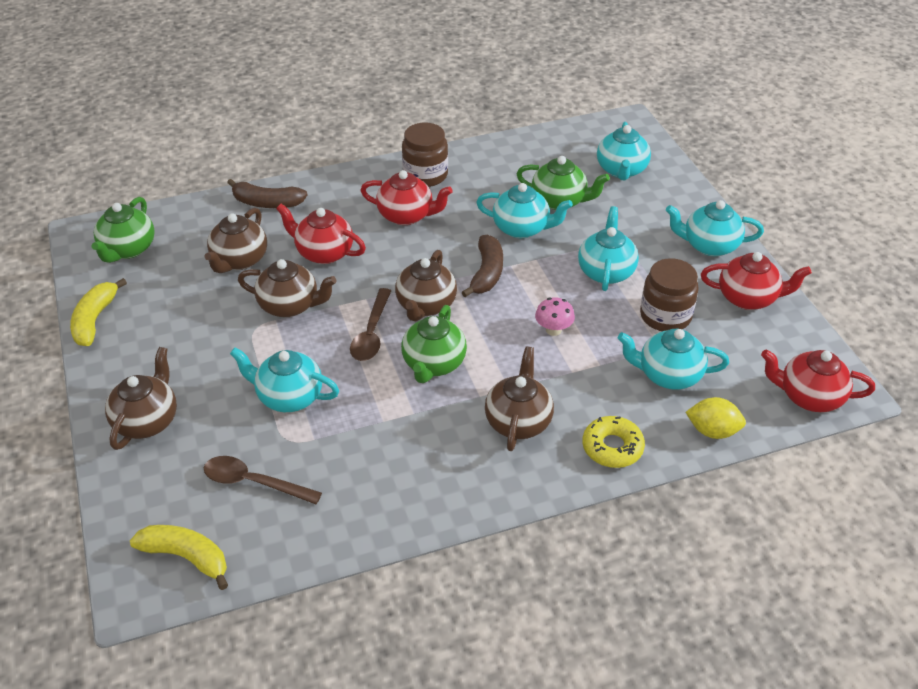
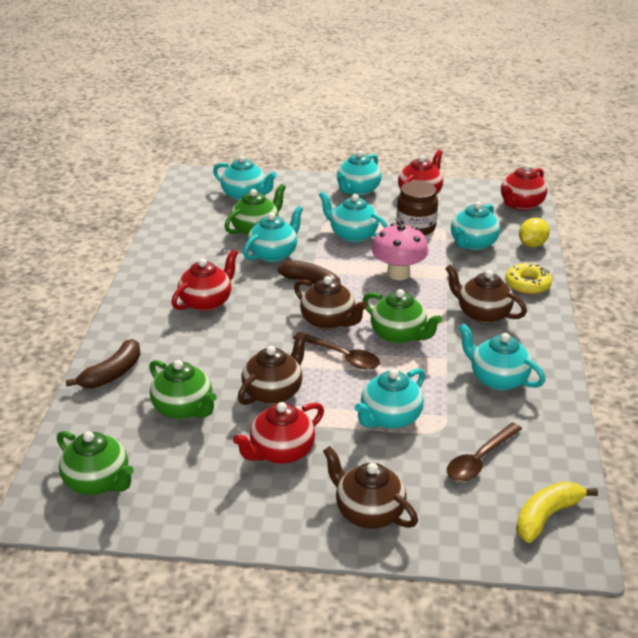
camera: 65 degrees left, 10 degrees down
(95, 320) = (194, 526): yellow banana -> none
(239, 260) = (184, 409): brown teapot -> green teapot
(324, 253) = (217, 357): red teapot -> red teapot (281, 452)
(398, 464) = (497, 379): none -> turquoise teapot
(425, 175) = (161, 279): brown jar -> none
(553, 330) = (398, 273): pink mushroom -> pink mushroom, size x1.76

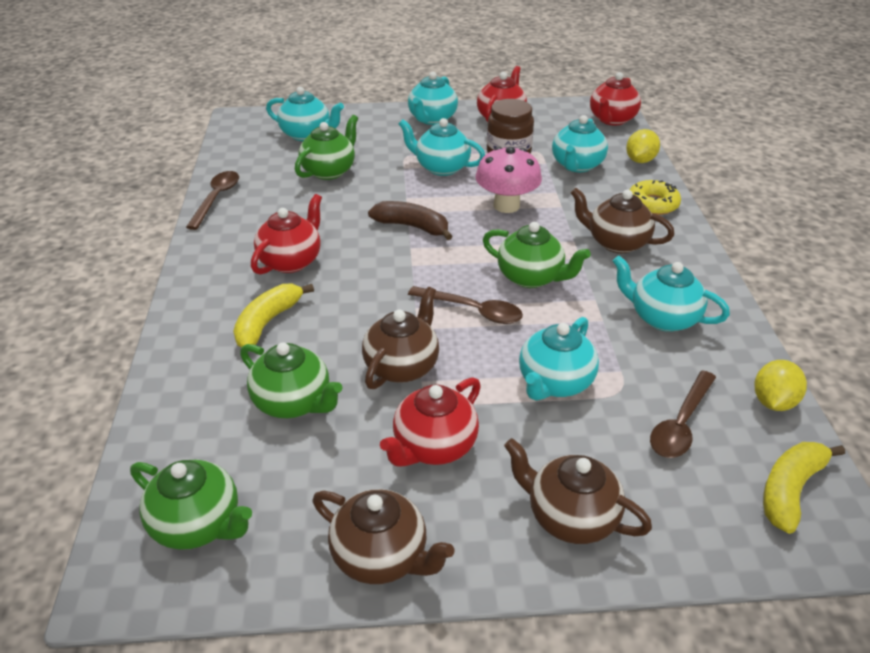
camera: 10 degrees left, 5 degrees up
(112, 374) = (190, 366): brown banana -> none
(158, 245) = (216, 199): none -> brown spoon
(177, 348) = (268, 322): none -> yellow banana
(273, 254) = (357, 197): turquoise teapot -> none
(328, 321) = (444, 269): brown teapot -> brown teapot (381, 556)
(562, 453) = (773, 402): none -> yellow lemon

